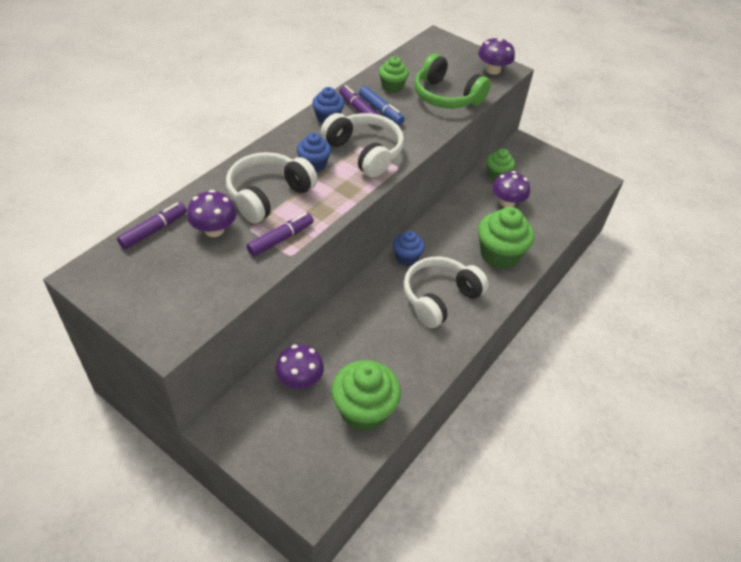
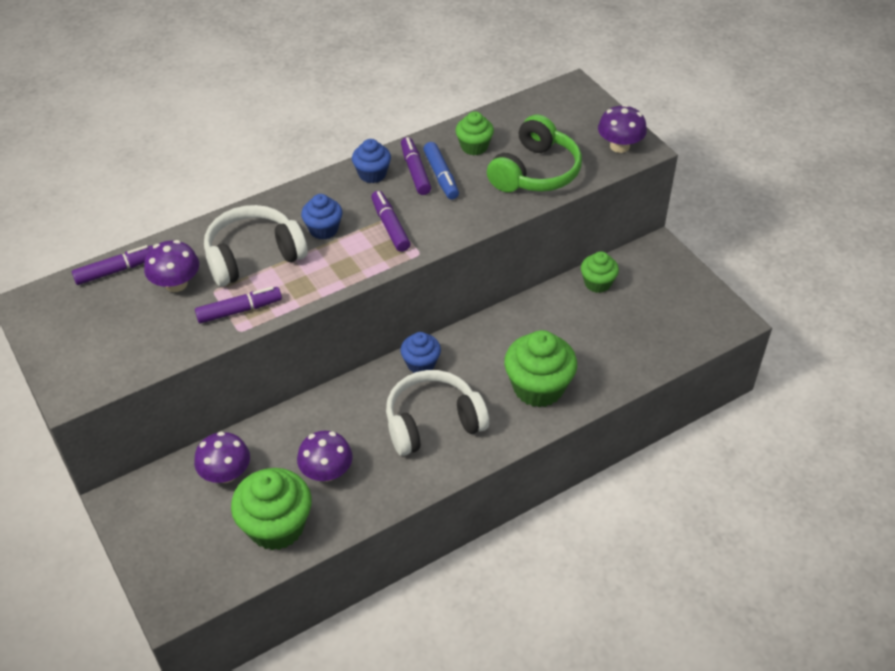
camera: 25 degrees right, 0 degrees up
(364, 152) = (390, 226): white headphones -> purple marker
(446, 96) = (535, 172): green headphones -> green headphones turned 120 degrees counterclockwise
(507, 202) = (588, 323): purple mushroom -> purple mushroom (326, 472)

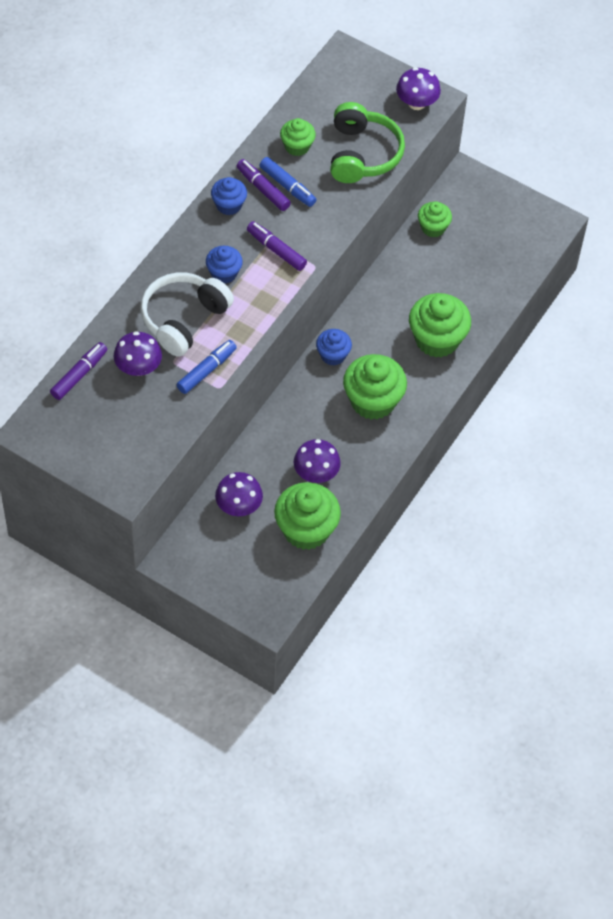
camera: 30 degrees left, 10 degrees up
(239, 310) = (206, 370): purple marker -> blue marker
(433, 423) = (373, 401): white headphones -> green cupcake

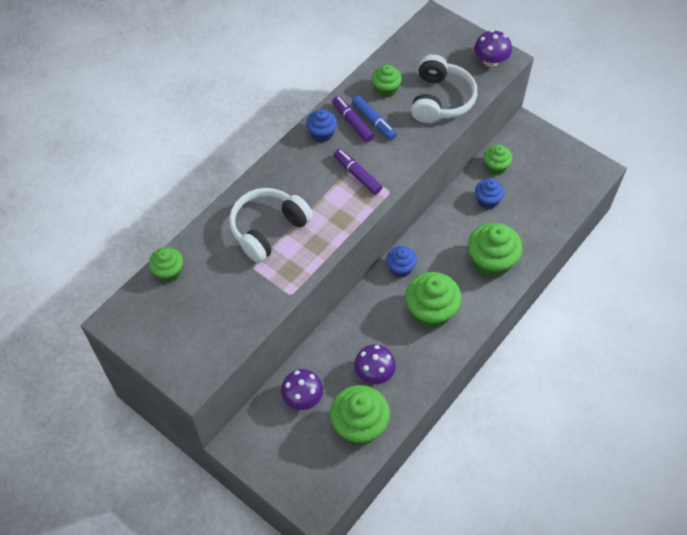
camera: 10 degrees right, 0 degrees up
(79, 375) = (168, 272): purple marker -> green cupcake
(138, 367) = (221, 269): purple mushroom -> none
(206, 370) = (281, 277): blue marker -> none
(224, 273) = (309, 191): blue cupcake -> blue cupcake (487, 200)
(362, 154) = (440, 99): green headphones -> white headphones

